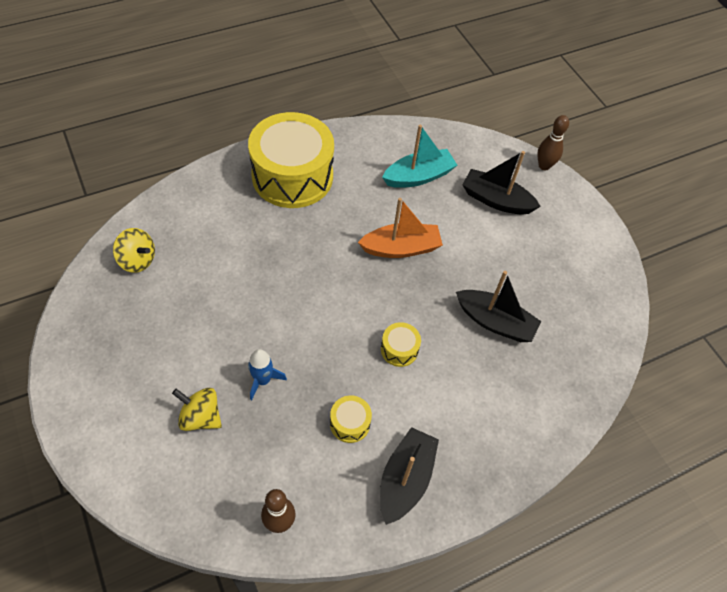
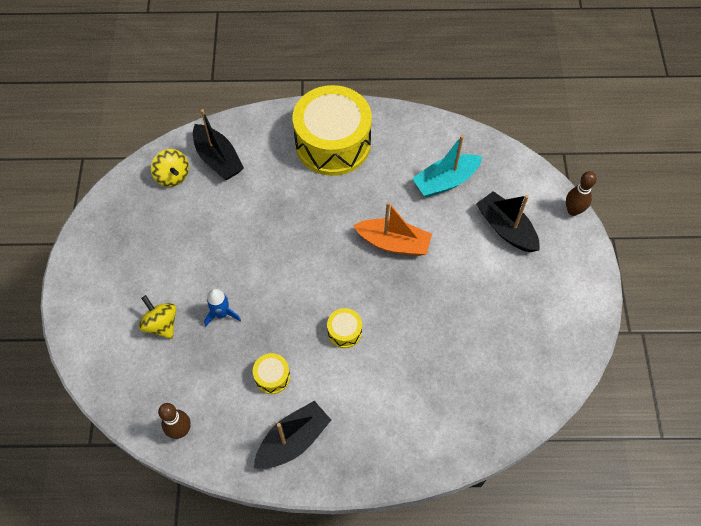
camera: 30 degrees right, 5 degrees up
(419, 176) = (445, 181): turquoise boat -> turquoise boat turned 150 degrees clockwise
(495, 322) = (441, 340): black boat -> black boat (218, 159)

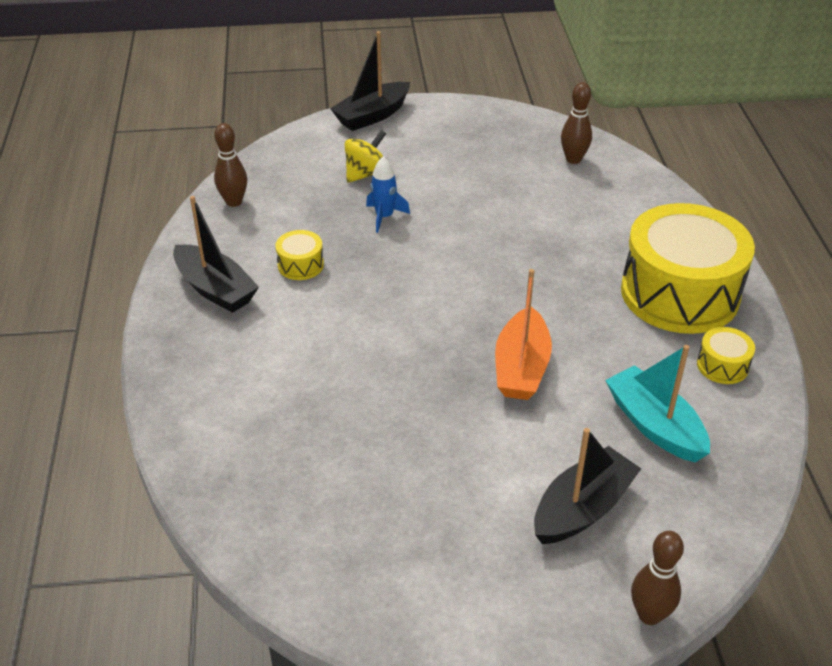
camera: 85 degrees right, 20 degrees down
(172, 176) = (573, 159): yellow spinning top -> brown bowling pin
(218, 159) = (612, 191): black boat -> black boat (372, 116)
(344, 332) = (368, 325): yellow drum -> yellow drum (722, 365)

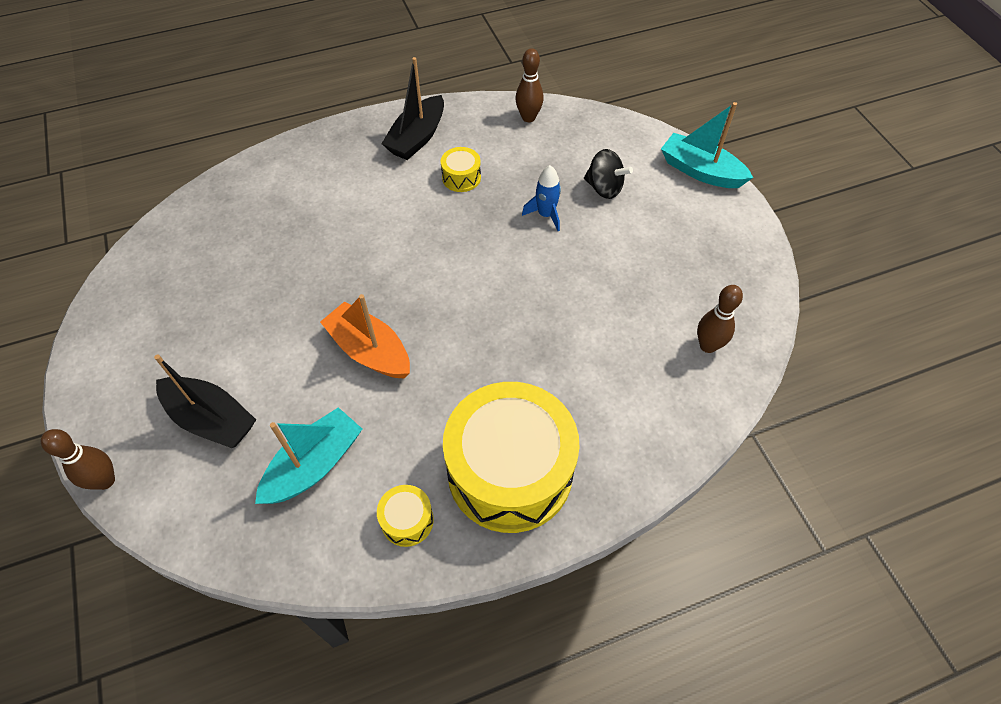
camera: 75 degrees right, 15 degrees up
(366, 174) = (604, 188): yellow spinning top -> black spinning top
(372, 116) = (700, 171): black boat -> turquoise boat
(521, 367) = (370, 350): orange boat -> orange boat turned 45 degrees clockwise

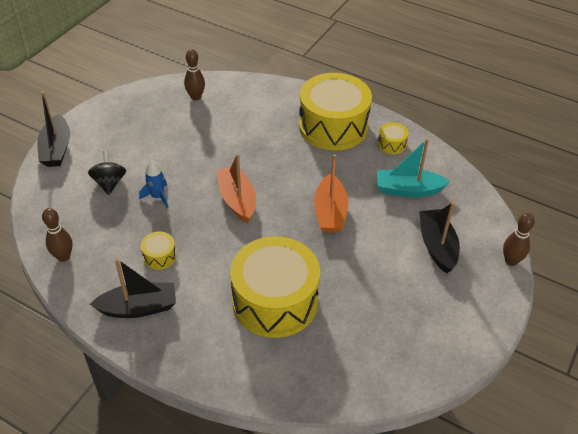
camera: 130 degrees left, 10 degrees down
(318, 228) = (275, 301): none -> yellow drum
(475, 277) = (237, 200): none -> orange boat
(700, 171) = (56, 149): turquoise boat -> black boat

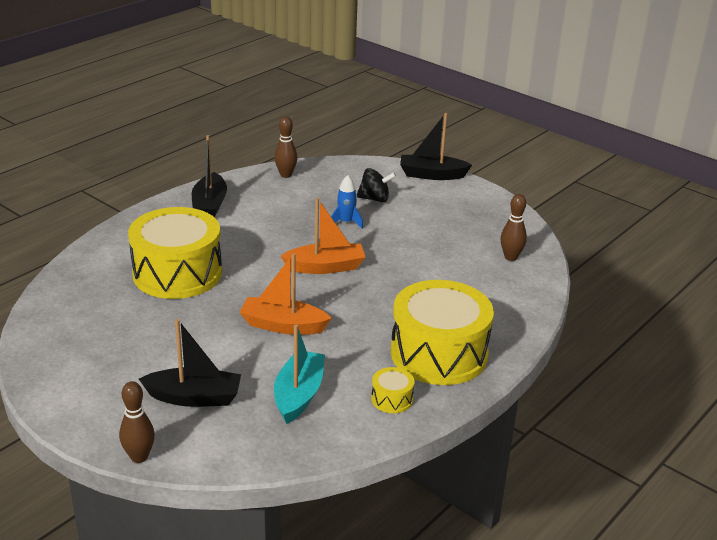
camera: 100 degrees right, 15 degrees down
(159, 256) = (265, 218): yellow drum -> none

